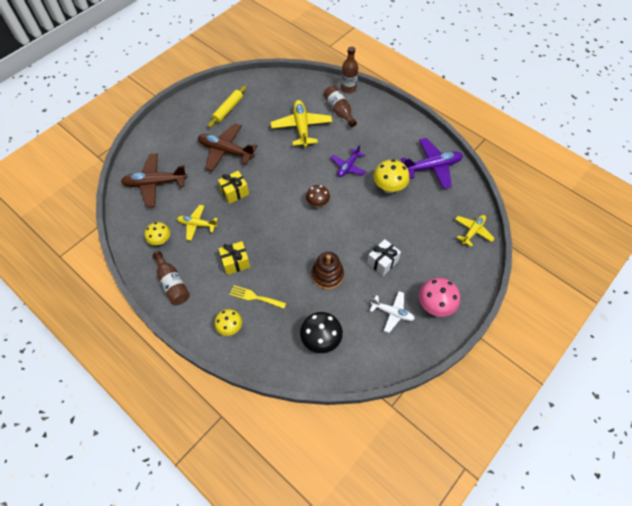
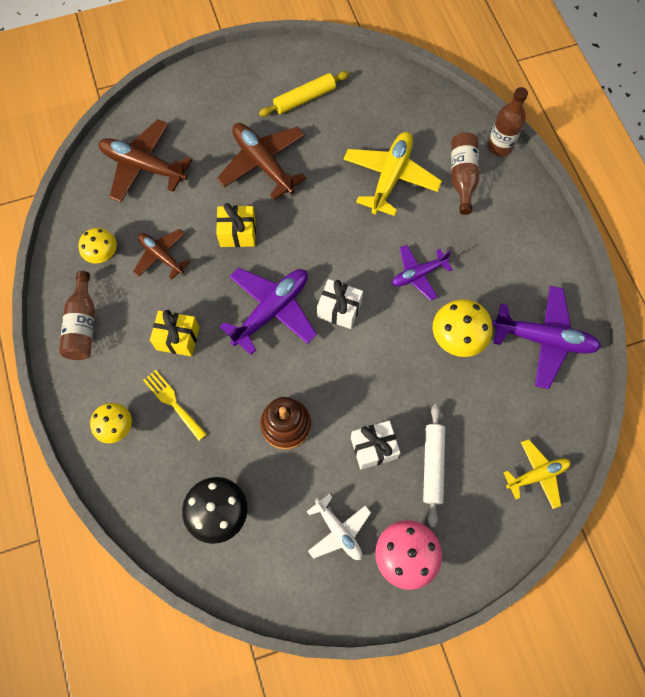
camera: 30 degrees right, 10 degrees up
(197, 224) = (161, 256): yellow plane -> brown plane
(280, 222) = (271, 311): none -> purple plane
(317, 203) = (339, 309): brown mushroom -> white gift
(418, 254) = (433, 465): none -> white rolling pin

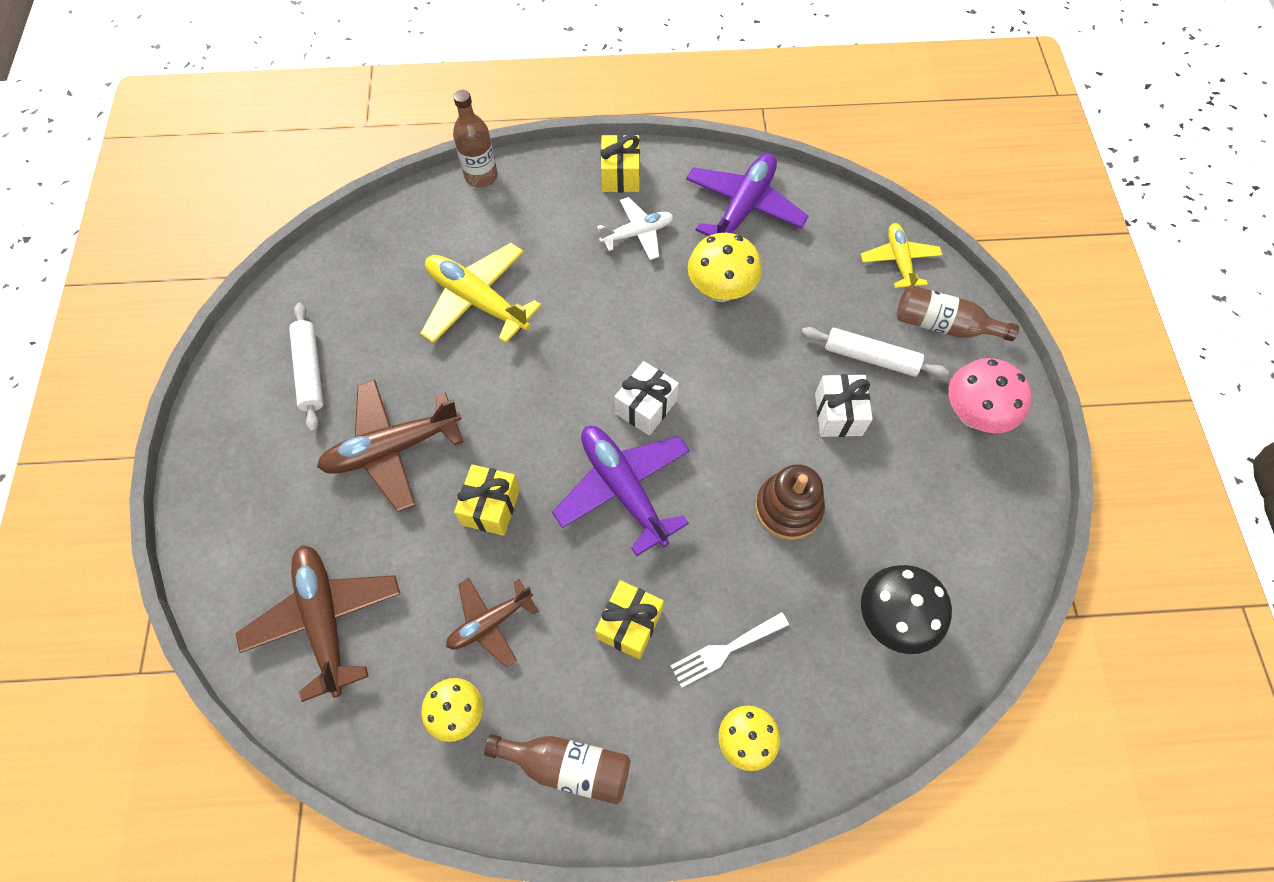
camera: 75 degrees left, 5 degrees down
(144, 166) = (325, 620): brown plane -> brown plane turned 120 degrees clockwise
(173, 402) = (725, 650): yellow fork -> white fork
(304, 99) = (310, 371): yellow rolling pin -> white rolling pin
(338, 531) = (934, 479): white plane -> white plane (637, 233)
(418, 274) = (625, 307): purple plane -> none
(462, 177) = (507, 225): brown bottle -> brown bottle (943, 325)
(539, 240) = (620, 175): none -> yellow gift

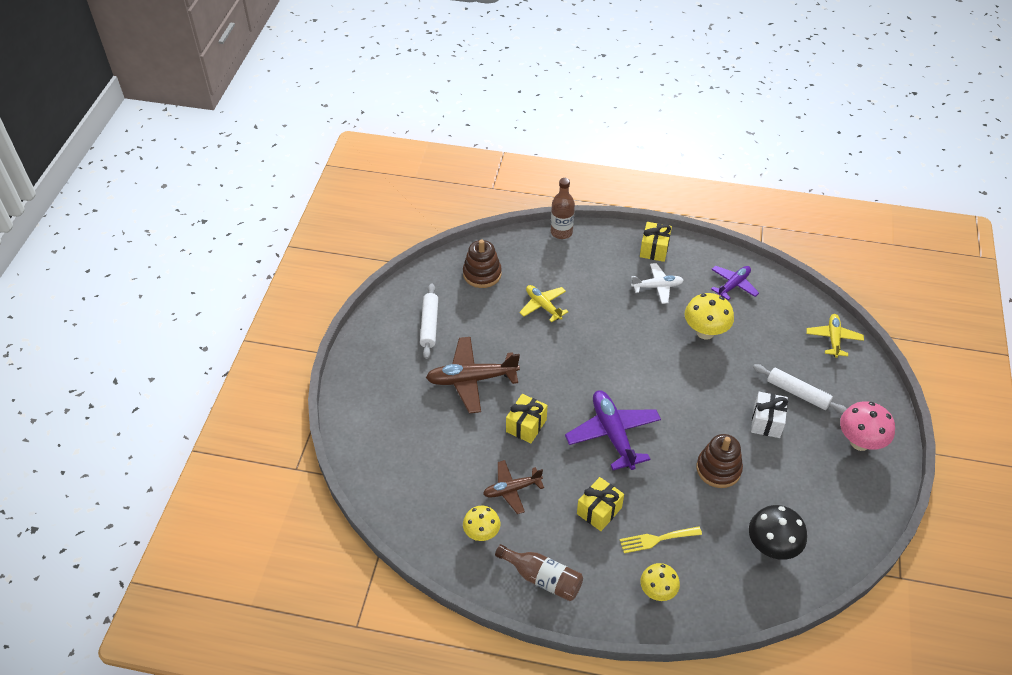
camera: 15 degrees right, 15 degrees down
(325, 620) = (412, 465): brown plane -> none
(376, 268) = (482, 274): none -> brown stacking toy
(478, 301) = (543, 306): yellow plane -> yellow plane, size x0.61
(646, 407) = (638, 390): white gift -> none
(725, 650) = (656, 539): white fork -> yellow fork
(743, 208) = (733, 285): purple plane -> purple plane, size x0.61
(943, 325) = (854, 384): brown bottle -> none

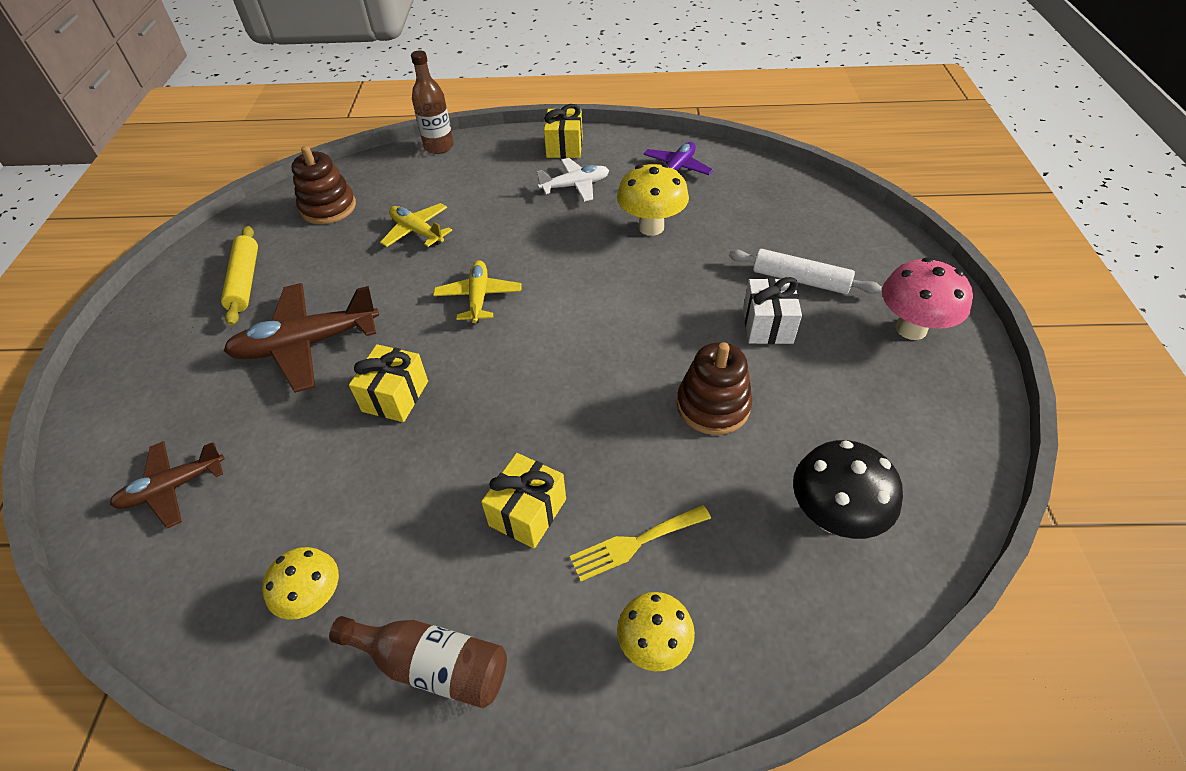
camera: 10 degrees left, 0 degrees up
(429, 325) = (245, 281): white rolling pin -> yellow rolling pin
(512, 489) = (372, 505): brown plane -> brown plane (173, 487)
(613, 434) = (537, 384): purple plane -> none
(833, 339) = (826, 207): yellow plane -> yellow plane (479, 297)

